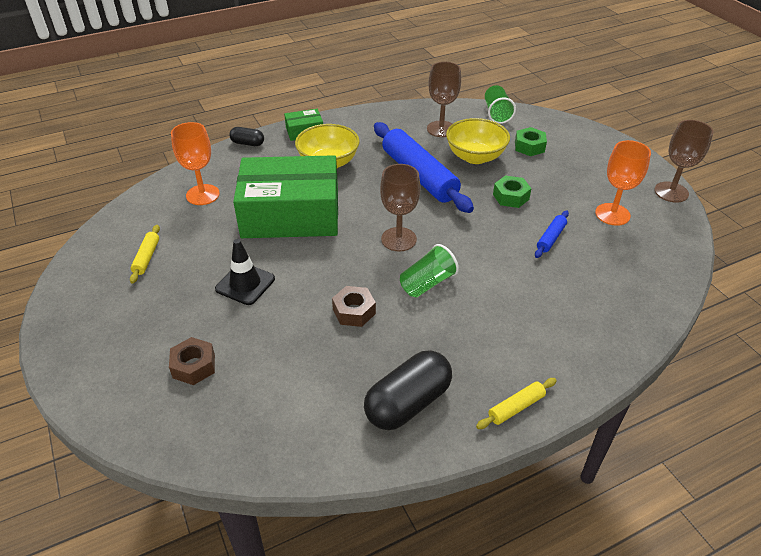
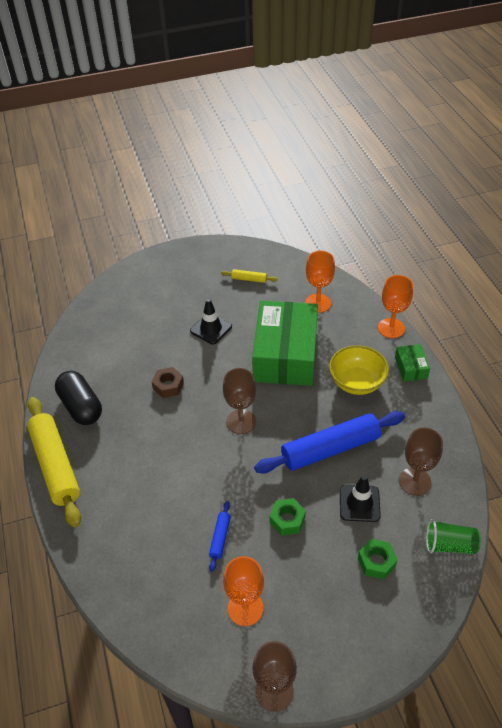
camera: 100 degrees right, 5 degrees up
(194, 366) = (145, 307): brown nut -> none
(247, 143) = (391, 328): black capsule -> orange goblet
(427, 283) = (185, 433): green cup -> none
(475, 157) = (359, 503): yellow bowl -> black traffic cone
(516, 407) = (55, 465): yellow rolling pin -> yellow rolling pin, size x2.32
(550, 238) = (220, 538): blue rolling pin -> blue rolling pin turned 60 degrees clockwise

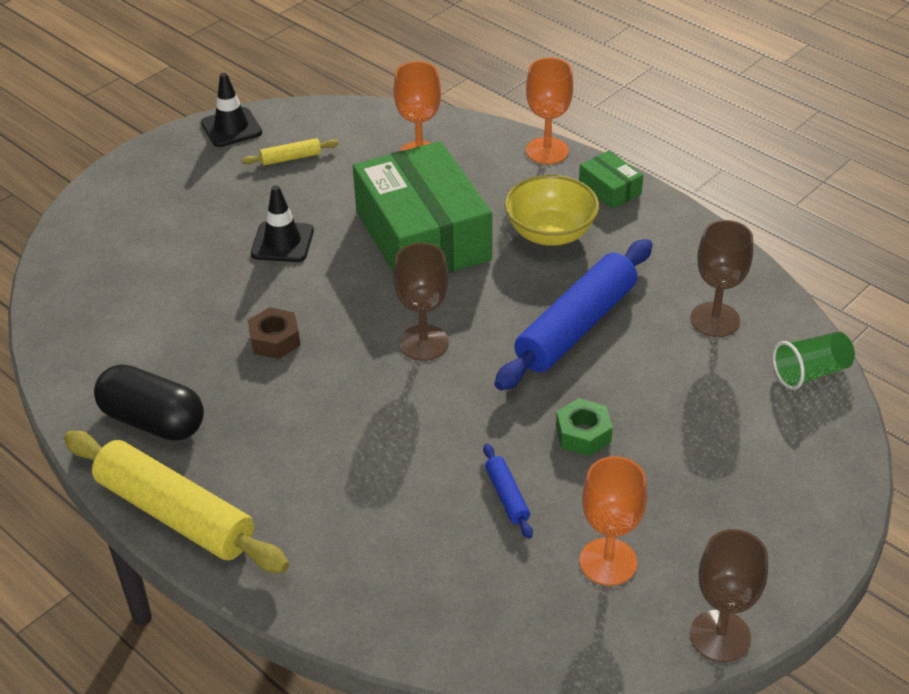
camera: 30 degrees left, 5 degrees down
(359, 503) = (664, 374): black traffic cone -> black traffic cone (231, 128)
(376, 562) = (736, 431): green nut -> none

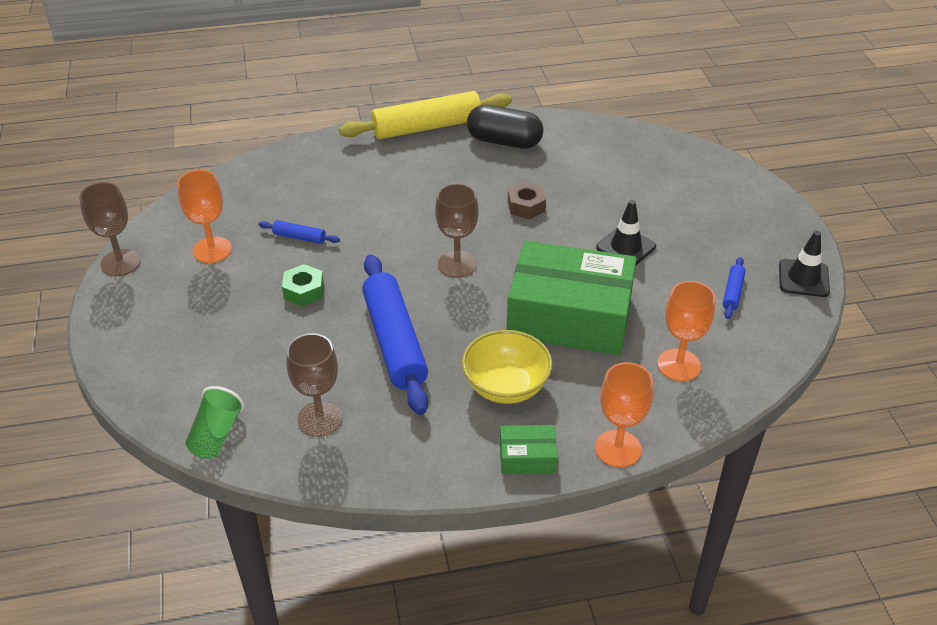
camera: 125 degrees right, 0 degrees up
(153, 421) = (504, 141): black capsule -> black capsule turned 45 degrees clockwise
(291, 158) = (732, 292): yellow rolling pin -> blue rolling pin

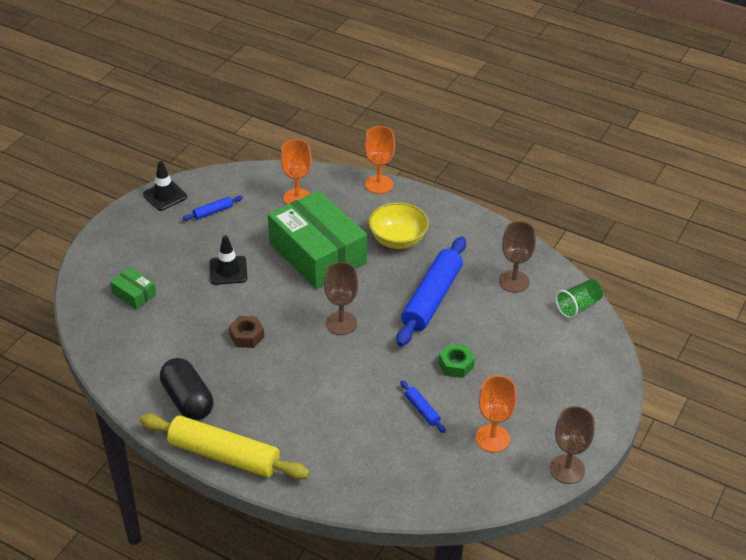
camera: 140 degrees left, 0 degrees up
(527, 457) = (426, 205): green box -> green box (134, 294)

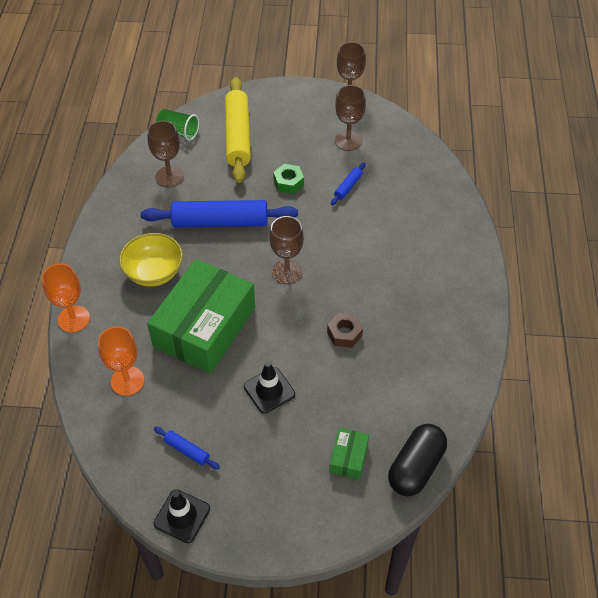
camera: 115 degrees left, 10 degrees up
(187, 400) = (443, 341): black capsule -> black capsule (416, 467)
(224, 455) = (478, 288): yellow rolling pin -> yellow rolling pin (238, 136)
(492, 438) = (348, 141): orange goblet -> brown goblet

